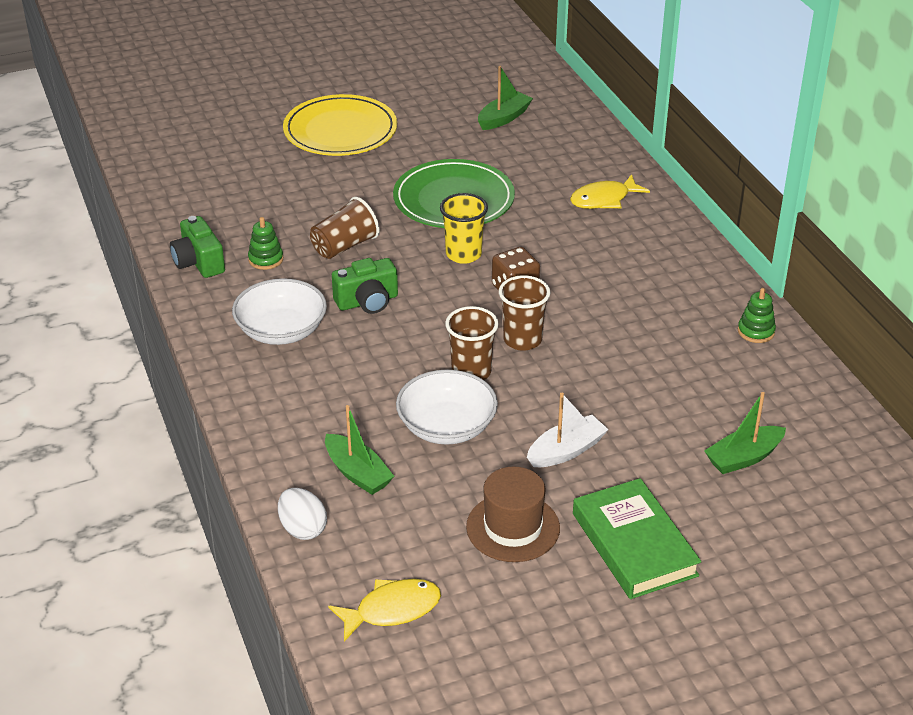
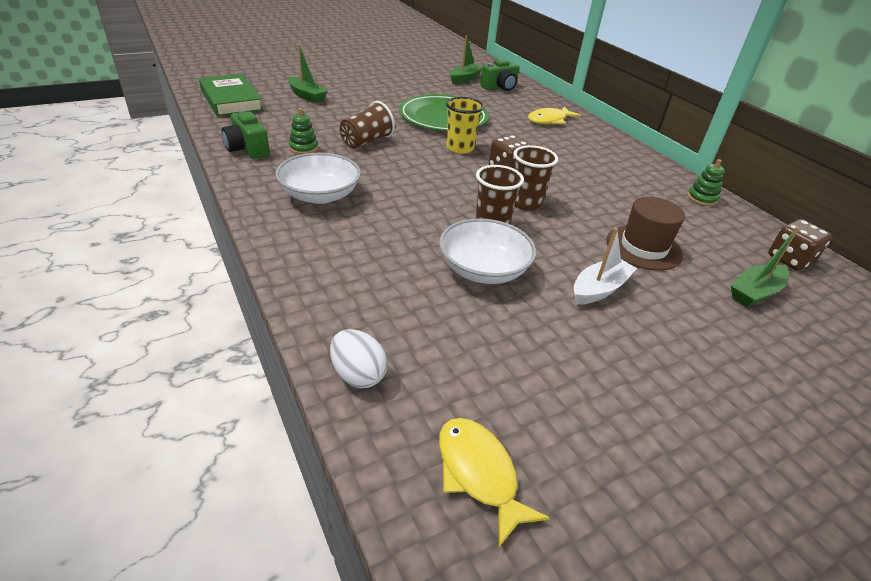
camera: 10 degrees left, 0 degrees up
(340, 131) = (353, 81): yellow plate -> none
(357, 473) = (408, 314): green boat -> green boat (306, 96)
(367, 301) = (391, 176): green camera -> green camera (500, 87)
(392, 610) = (479, 474): yellow fish -> yellow fish turned 90 degrees counterclockwise
(513, 527) = (580, 365): brown hat -> brown hat (643, 247)
(634, 544) = (706, 379): green book -> green book (231, 100)
(815, 418) = (789, 259): none -> brown dice

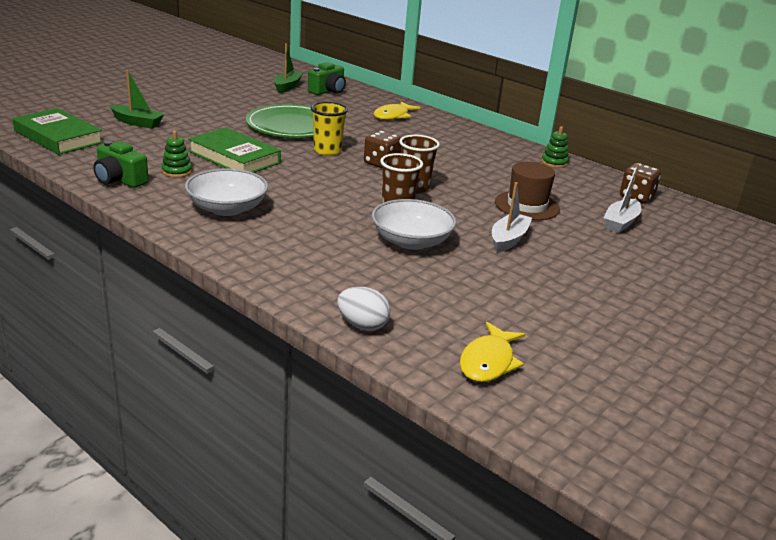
camera: 20 degrees left, 10 degrees down
(366, 141) = (234, 157): brown cup -> green book
(479, 474) = (488, 362): yellow fish -> yellow fish turned 105 degrees counterclockwise
(754, 292) = (620, 222): green boat -> white boat

